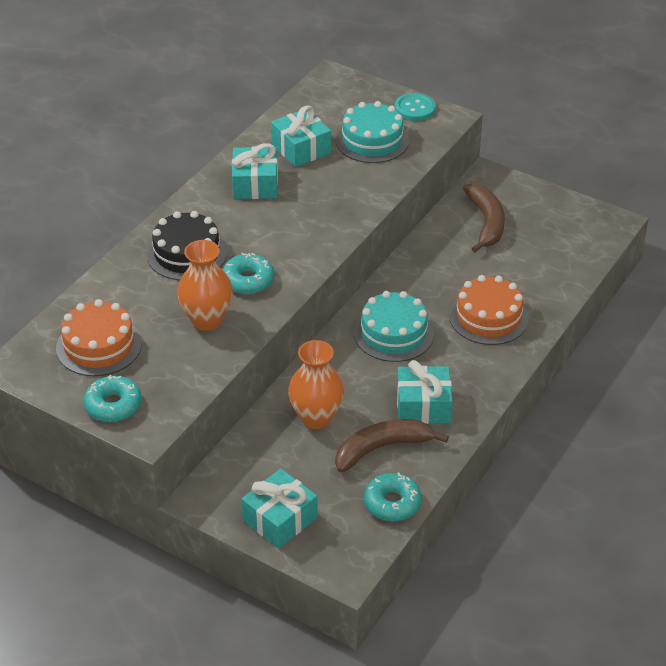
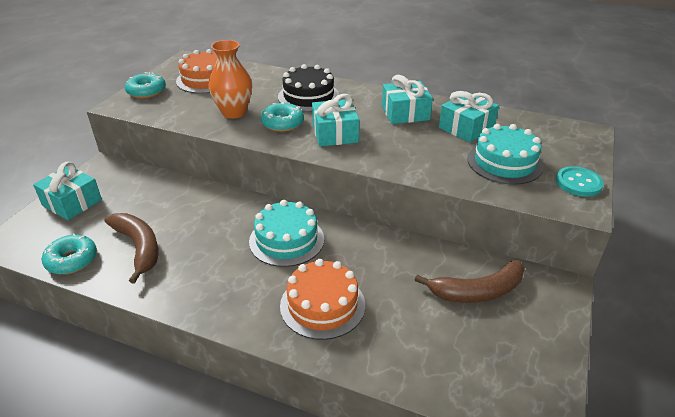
camera: 80 degrees right, 5 degrees down
(316, 418) = (179, 208): orange vase -> none
(423, 406) = (190, 268): turquoise gift -> turquoise gift (335, 133)

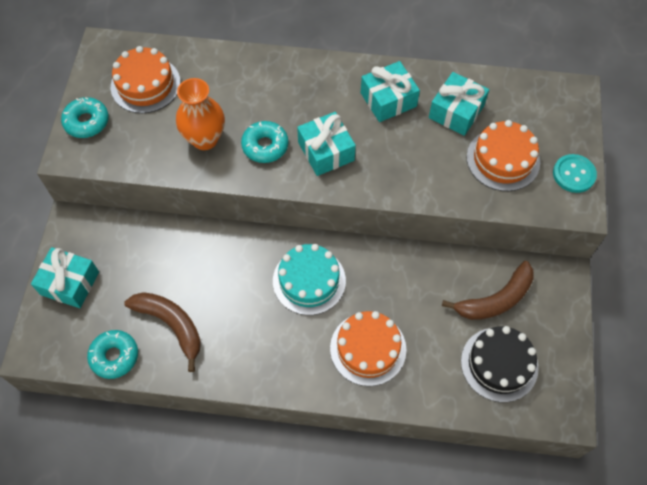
camera: 15 degrees left, 25 degrees up
(308, 96) = (275, 92): black cake -> black cake (499, 364)
(504, 162) = (503, 159): turquoise cake -> orange cake

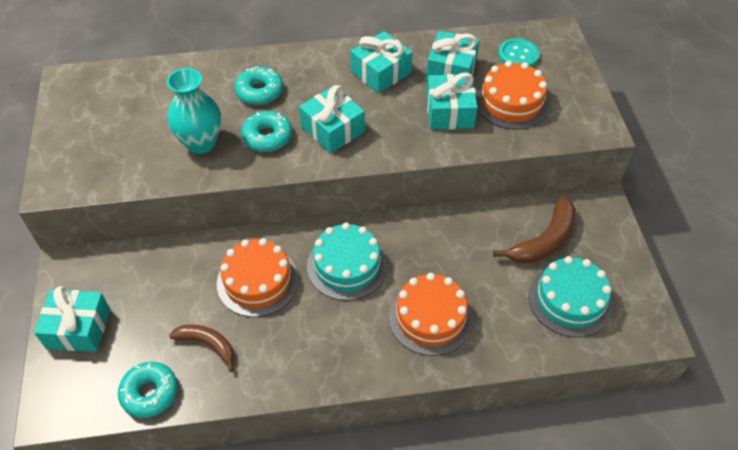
camera: 15 degrees left, 10 degrees down
(87, 122) = (65, 152): turquoise donut -> turquoise donut (259, 91)
(145, 84) = (122, 106): orange cake -> orange cake (257, 281)
(171, 325) = (207, 344): brown banana -> brown banana, size x0.66
(205, 139) = (201, 143): orange vase -> turquoise vase
(440, 157) = (449, 112): none -> turquoise gift
(499, 364) = (570, 300): black cake -> turquoise cake
(574, 174) = (583, 101): turquoise button -> turquoise button (518, 55)

